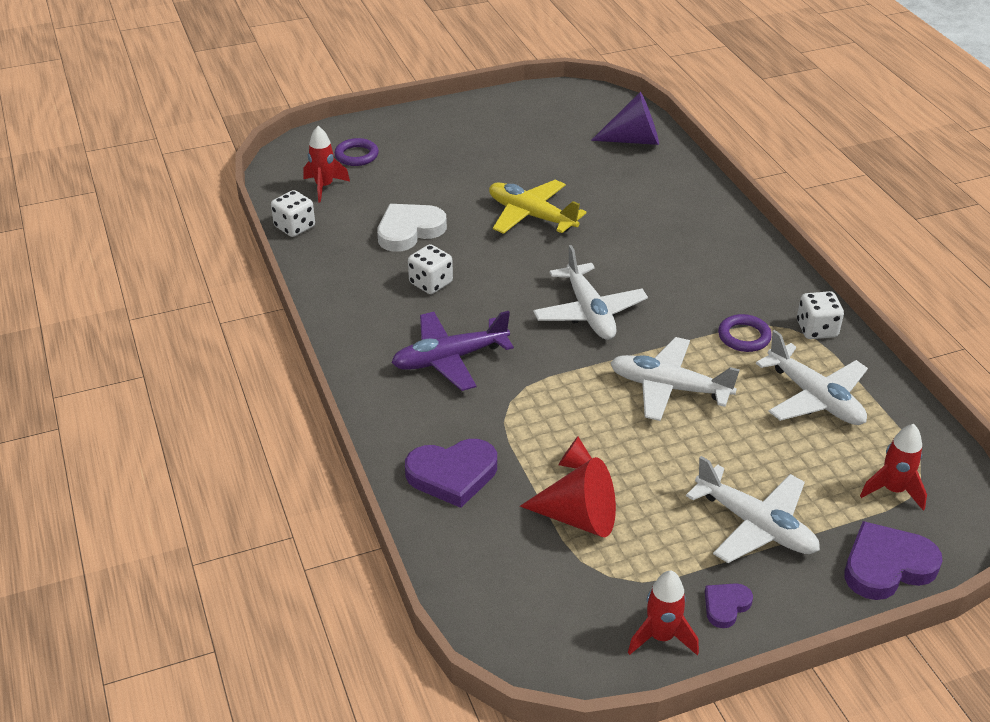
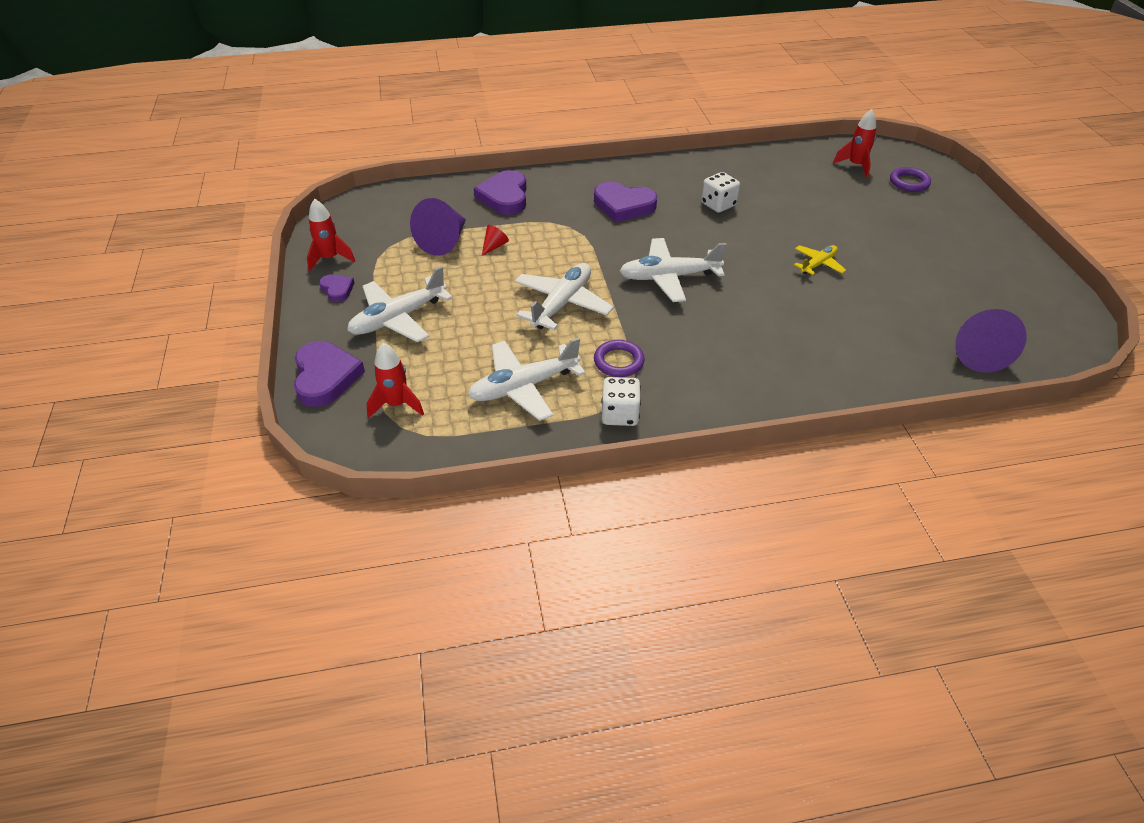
camera: 100 degrees right, 5 degrees up
(295, 227) = (796, 152): white dice -> none
(409, 231) = (792, 200): white heart -> none
(449, 359) = (623, 205): purple plane -> purple heart
(531, 216) = (818, 264): yellow plane -> yellow plane, size x0.56
(579, 517) = (444, 241): red cone -> purple cone

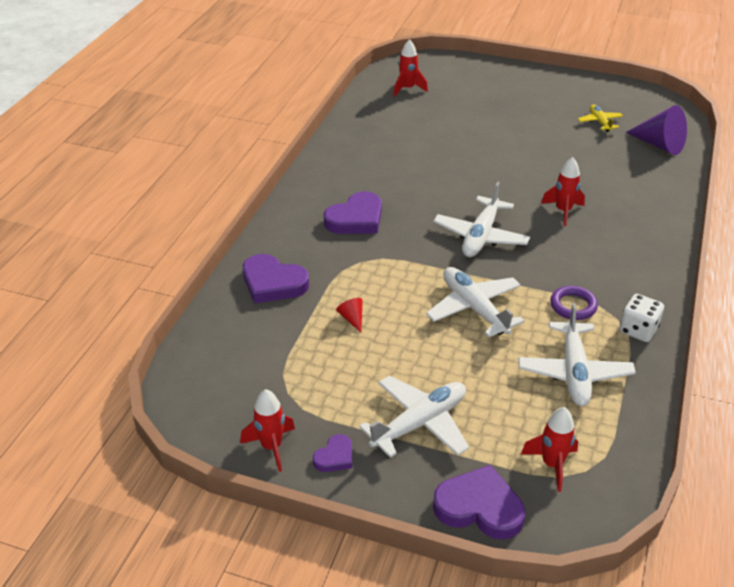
camera: 60 degrees left, 5 degrees down
(337, 289) = (335, 457): purple heart -> purple heart turned 135 degrees clockwise
(398, 318) = (420, 423): white plane -> white plane turned 120 degrees counterclockwise
(444, 241) = (314, 349): purple cone -> none
(718, 205) = (401, 171): white dice -> none
(764, 315) = (563, 211): none -> red rocket
(818, 264) = (519, 161): yellow plane -> yellow plane (600, 122)
(909, 182) = (451, 79): purple ring -> none

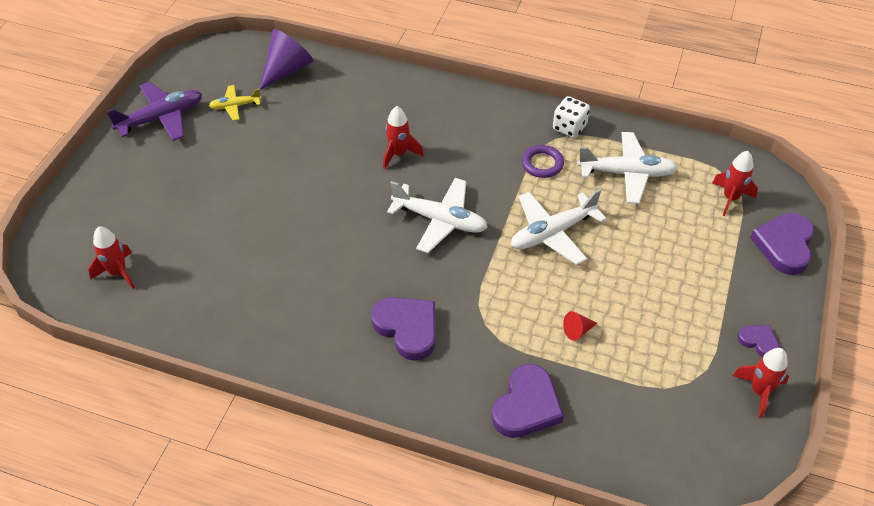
camera: 90 degrees left, 10 degrees up
(420, 423) = (706, 280): white plane -> none
(573, 90) = (161, 118): none -> purple plane

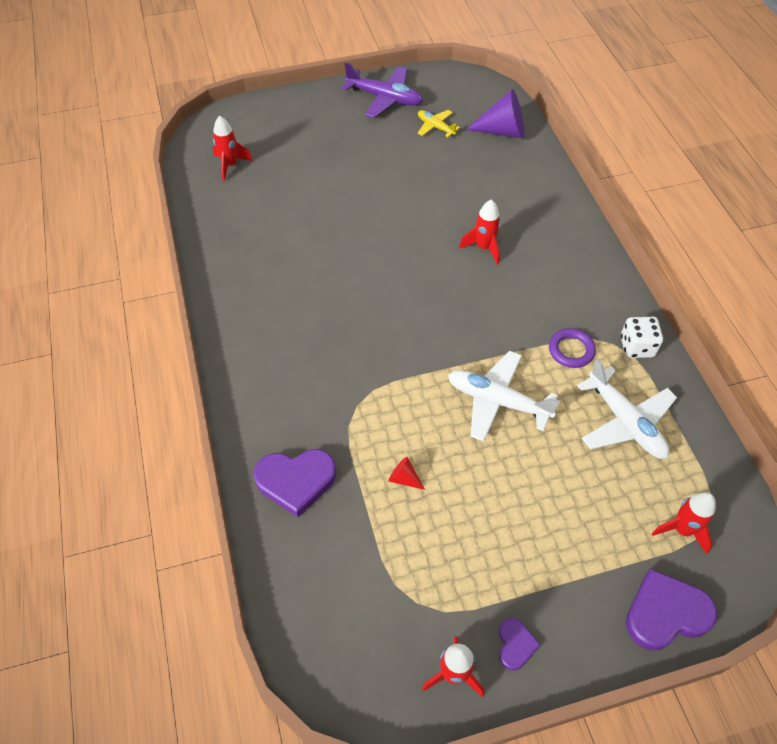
camera: 55 degrees right, 5 degrees up
(407, 328) = (311, 356): purple heart -> none
(440, 220) = (438, 314): white plane -> none

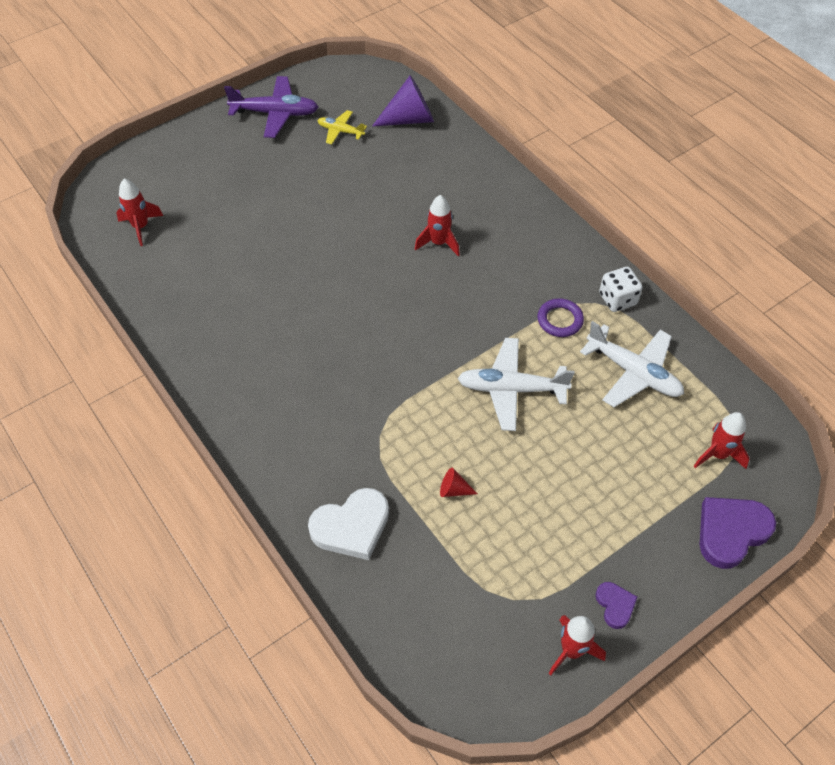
camera: 20 degrees left, 0 degrees up
(296, 481) = (351, 526): purple heart -> white heart

